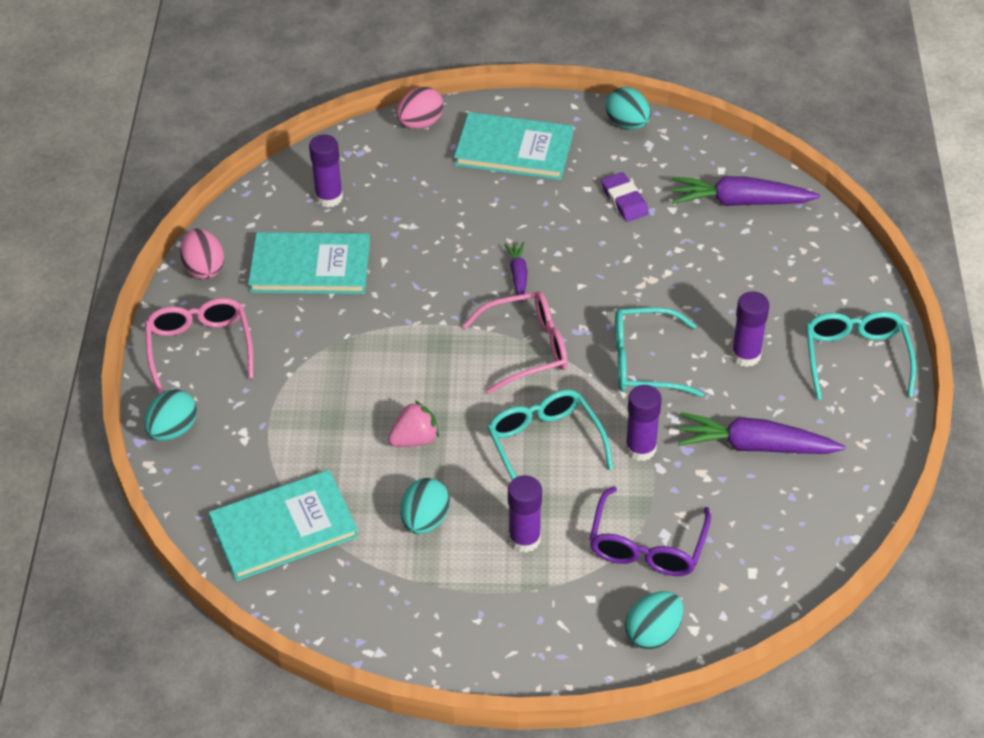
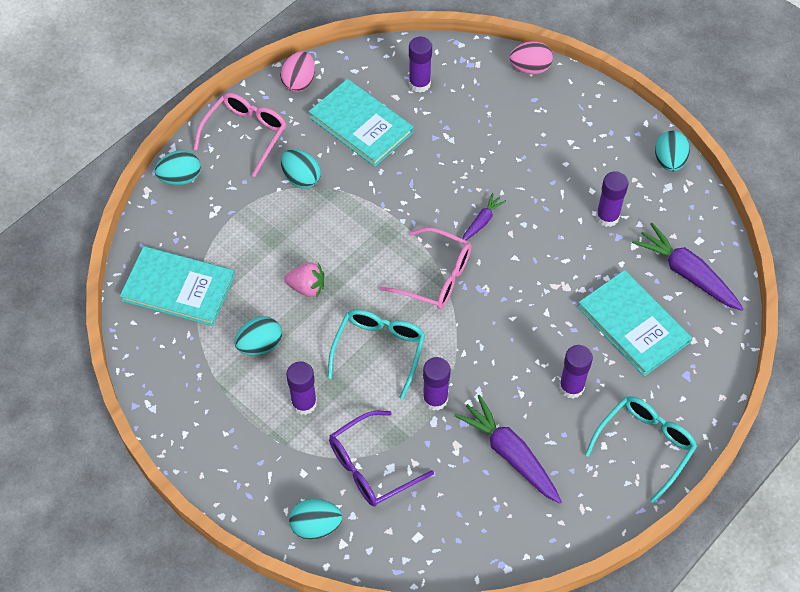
camera: 40 degrees right, 10 degrees up
(302, 350) = (301, 178): none -> turquoise egg
(514, 149) = (571, 129): turquoise book -> turquoise book (633, 324)
(624, 200) = (607, 217): purple eraser -> purple glue stick
(643, 362) = (499, 341): turquoise glasses -> none

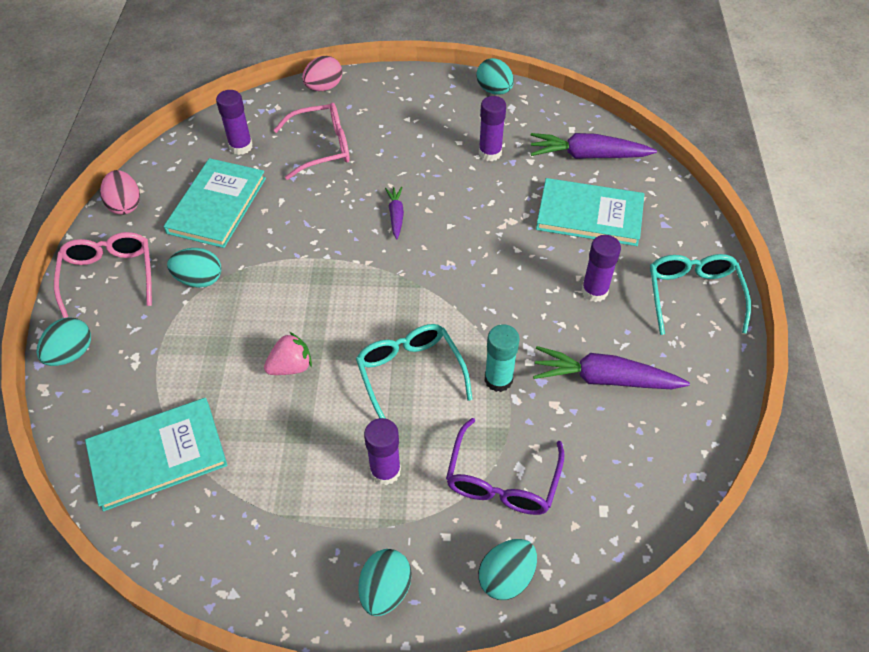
camera: 40 degrees left, 5 degrees down
(260, 345) = (292, 449): turquoise egg -> turquoise egg (385, 589)
(361, 125) = (217, 205): turquoise book -> turquoise book turned 75 degrees counterclockwise
(435, 399) = (498, 379): purple glue stick -> turquoise glue stick
(436, 277) = (400, 281): pink glasses -> pink glasses (322, 147)

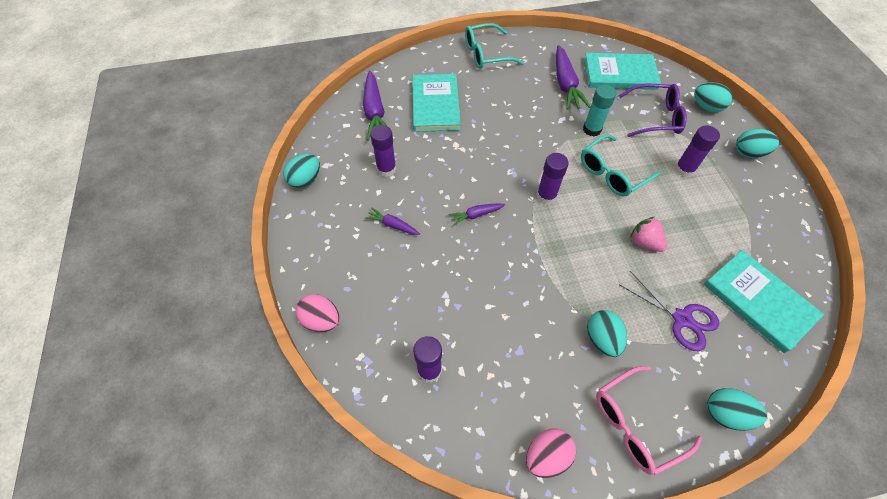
camera: 105 degrees left, 5 degrees up
(181, 361) = (682, 318): none -> purple scissors
(217, 205) = (514, 360): turquoise book -> turquoise book (620, 74)
(322, 147) = (411, 293): pink glasses -> none
(409, 146) = (392, 225): none -> purple carrot
(594, 291) = (502, 95): purple glue stick -> purple glue stick (546, 196)

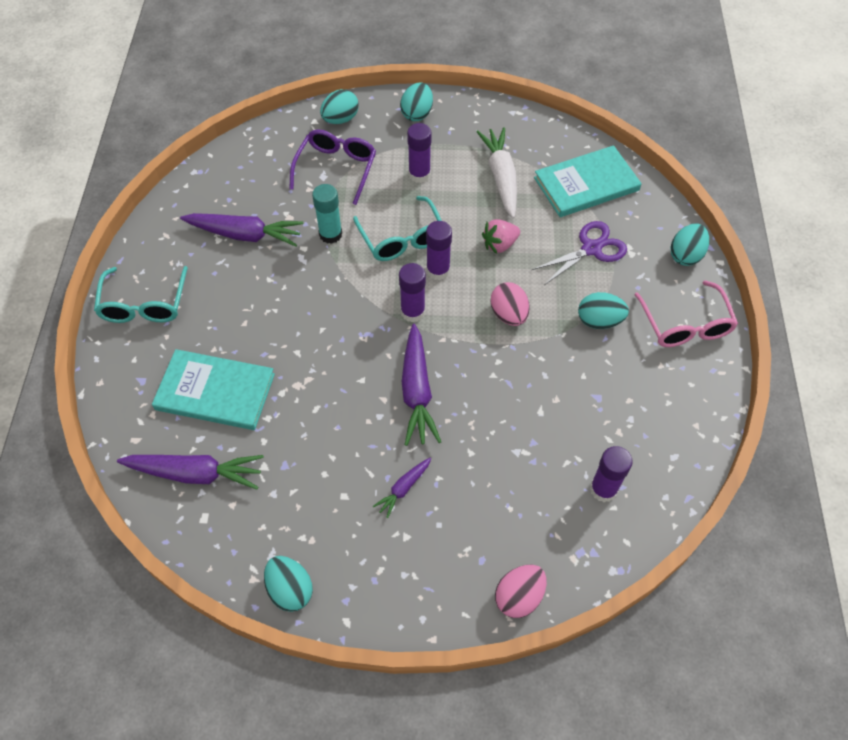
camera: 75 degrees left, 0 degrees up
(386, 169) = (309, 478): purple glue stick -> purple glue stick (438, 270)
(476, 215) = (417, 392): purple carrot -> purple carrot, size x1.89
(546, 456) = (705, 406): pink egg -> pink egg (509, 314)
(620, 74) = (253, 175): turquoise book -> none
(720, 228) = (501, 177): none -> white carrot

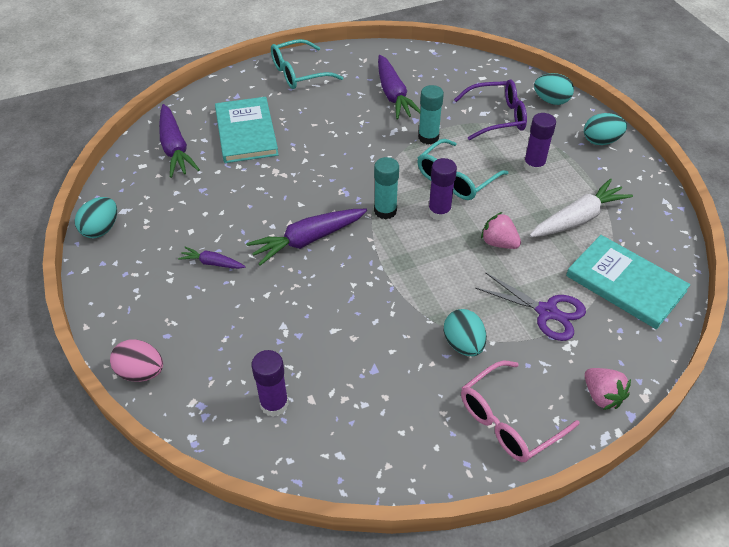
camera: 65 degrees right, 10 degrees down
(412, 312) = (385, 211): purple glue stick -> turquoise glue stick
(509, 314) = (425, 274): pink egg -> none
(685, 255) = (602, 396): turquoise egg -> pink strawberry

